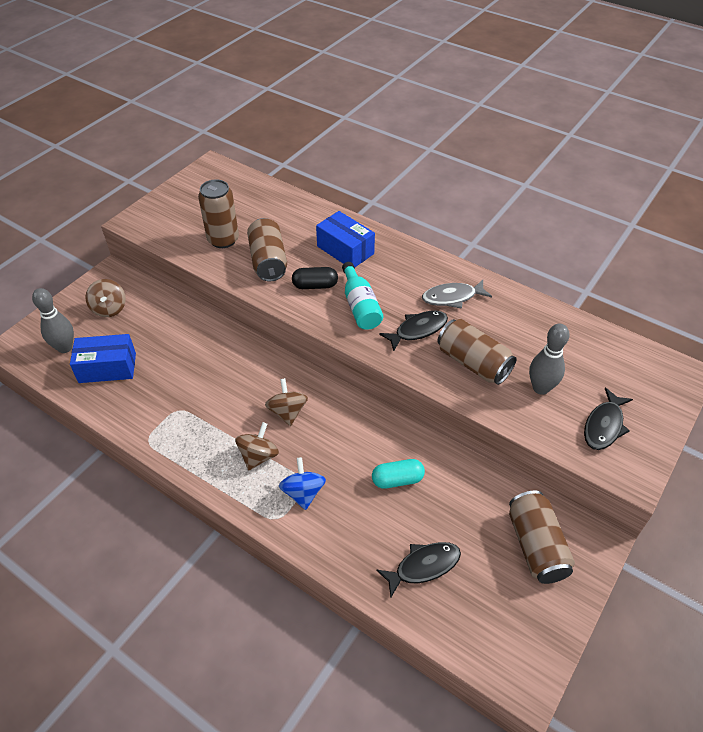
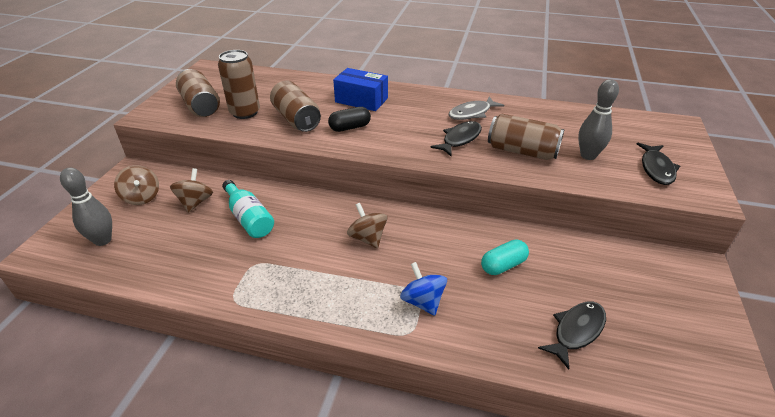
camera: 20 degrees left, 10 degrees down
(107, 367) = (159, 246): blue box -> none
(258, 456) = (360, 282): brown spinning top -> brown spinning top (195, 202)
(360, 306) = (399, 133): turquoise bottle -> turquoise bottle (249, 218)
(536, 546) = (656, 283): brown can -> brown can (200, 106)

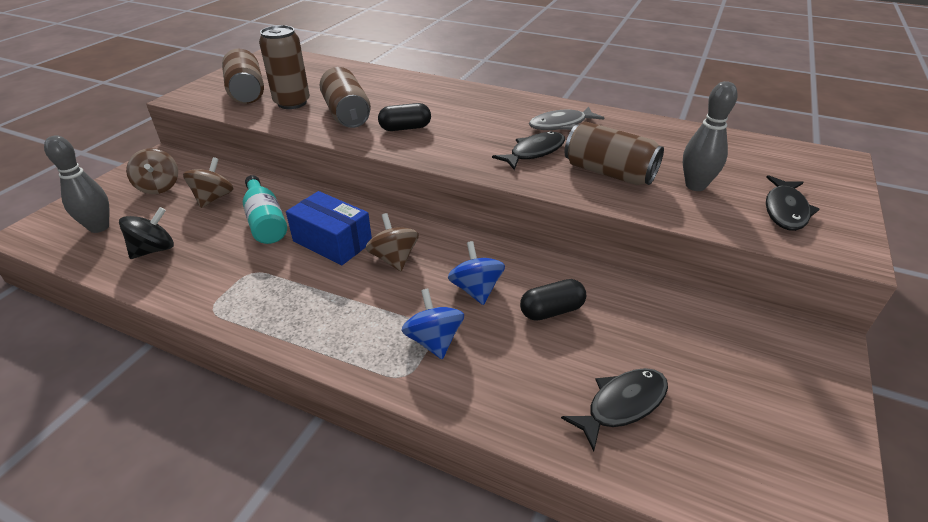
camera: 10 degrees right, 0 degrees up
(161, 254) = (154, 250): none -> black spinning top
(361, 100) = (431, 100): blue box -> blue box (332, 242)
(440, 256) = (476, 289): none -> blue spinning top
(503, 265) = (551, 311): turquoise capsule -> black capsule

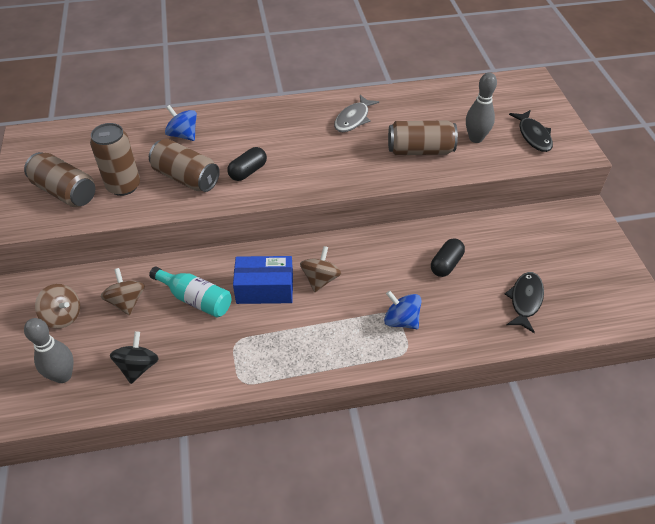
camera: 35 degrees left, 10 degrees up
(394, 258) = (320, 279): brown spinning top -> brown spinning top turned 75 degrees clockwise
(476, 289) = (392, 273): blue spinning top -> blue spinning top (183, 135)
(534, 152) = (359, 153): black fish -> none

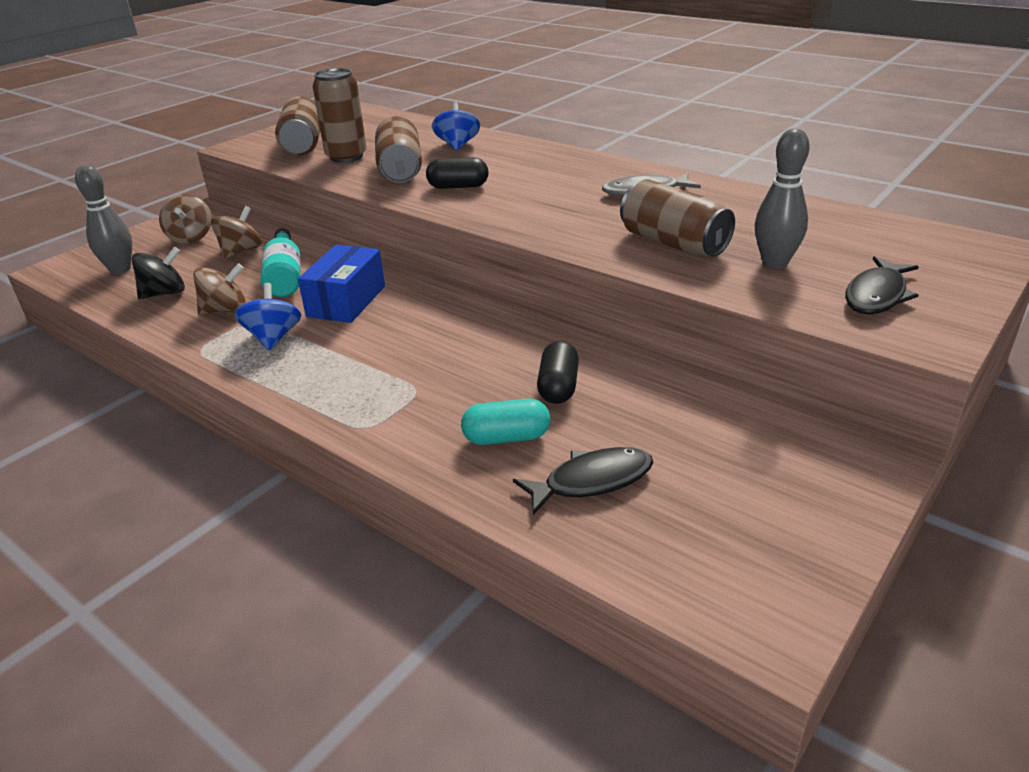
camera: 50 degrees right, 15 degrees down
(265, 289) = (346, 301): blue box -> blue box turned 60 degrees clockwise
(320, 279) = (405, 322): brown spinning top -> brown spinning top (225, 310)
(401, 320) = (412, 400): blue spinning top -> blue spinning top (273, 338)
(446, 264) = (558, 387): black capsule -> black capsule turned 75 degrees counterclockwise
(467, 307) = (506, 437): none -> turquoise capsule

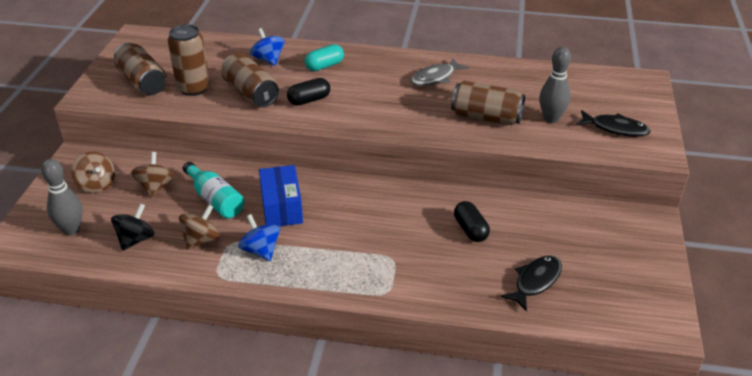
camera: 30 degrees left, 5 degrees up
(506, 437) = (471, 271): turquoise capsule -> turquoise capsule (324, 66)
(877, 295) = (615, 128): black fish -> black fish turned 75 degrees counterclockwise

